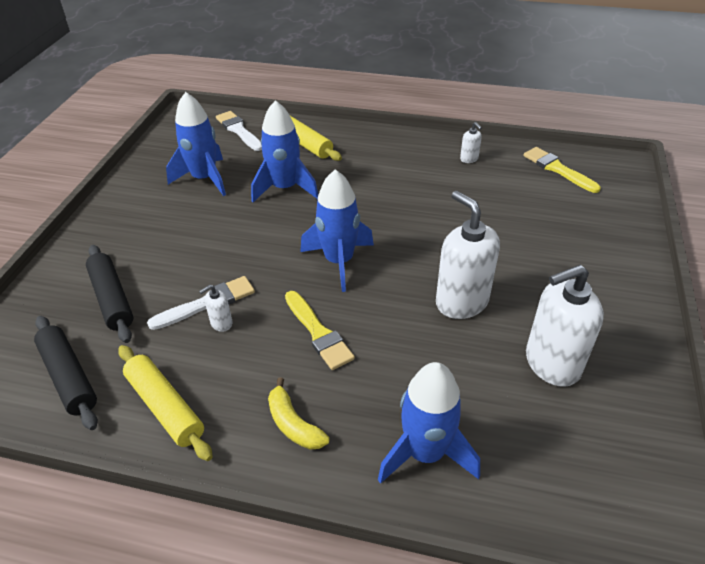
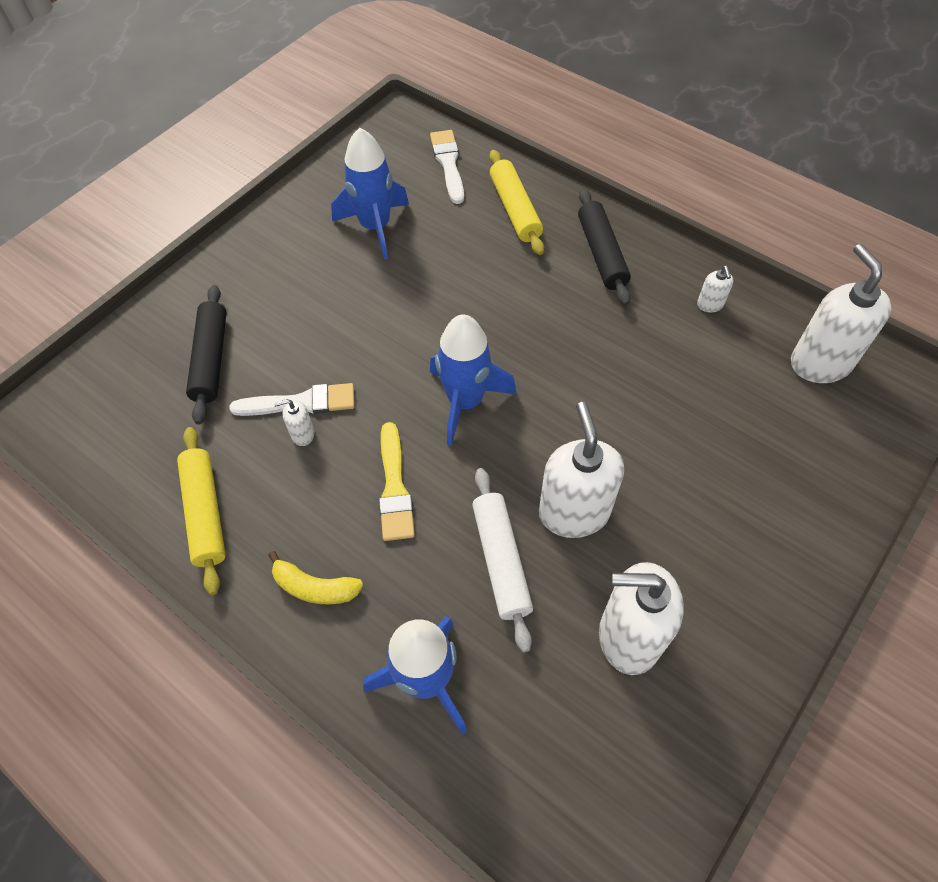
camera: 25 degrees right, 15 degrees up
(69, 377) = (134, 439): black rolling pin -> black rolling pin (601, 253)
(285, 188) = (458, 273): blue rocket -> none
(293, 424) = (315, 587): yellow banana -> yellow banana turned 60 degrees counterclockwise
(430, 350) = (501, 560): none -> white rolling pin
(557, 169) = (820, 363): yellow brush -> white soap dispenser

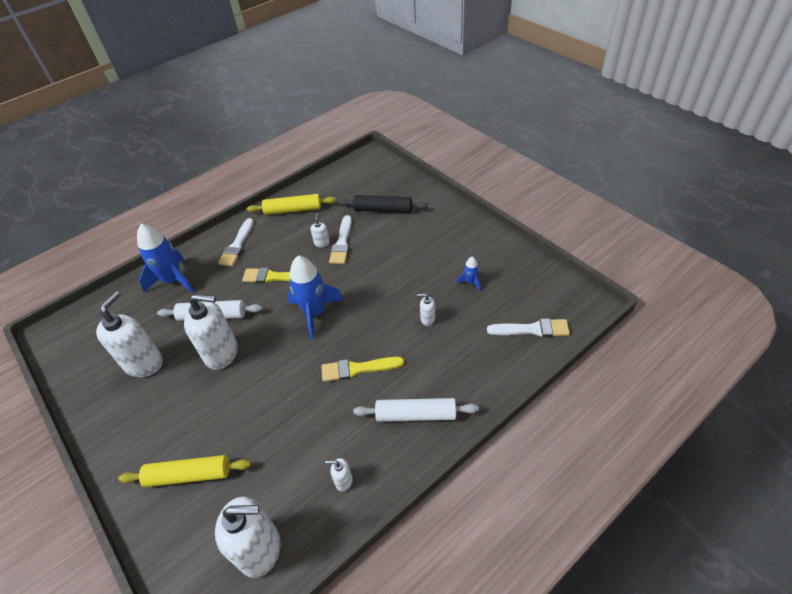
camera: 105 degrees right, 10 degrees down
(315, 587) = (237, 245): yellow banana -> white brush
(375, 227) = (470, 282): blue rocket -> blue rocket, size x0.46
(451, 263) = (427, 319): none -> white soap dispenser
(515, 209) = (474, 365): yellow rolling pin -> yellow rolling pin (188, 475)
(553, 324) = (357, 369): none -> yellow brush
(601, 253) = (416, 414): black rolling pin -> white rolling pin

